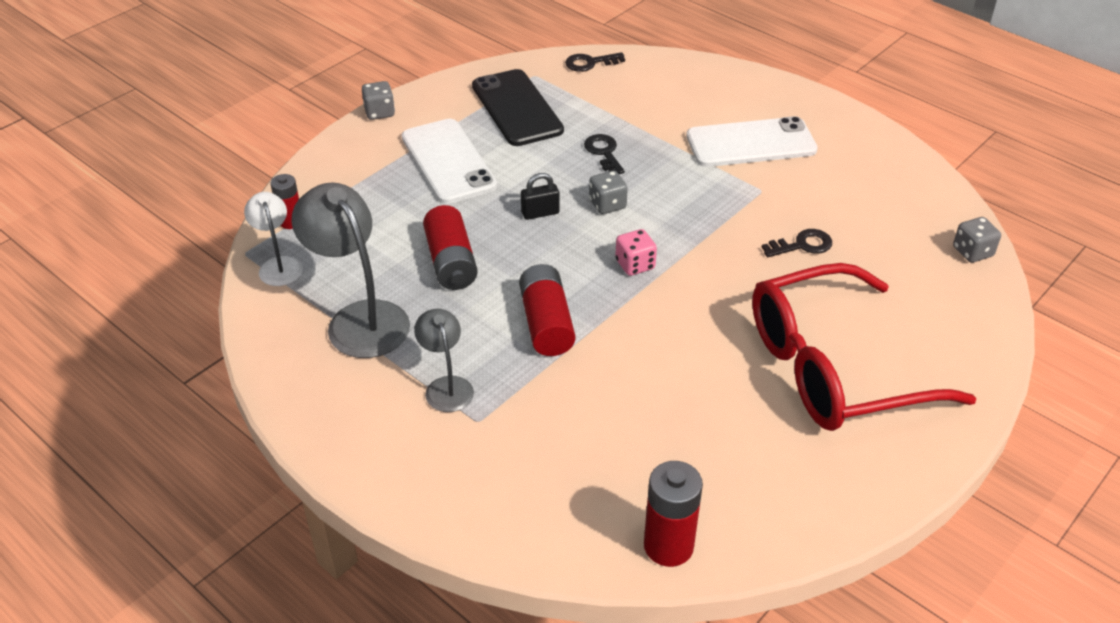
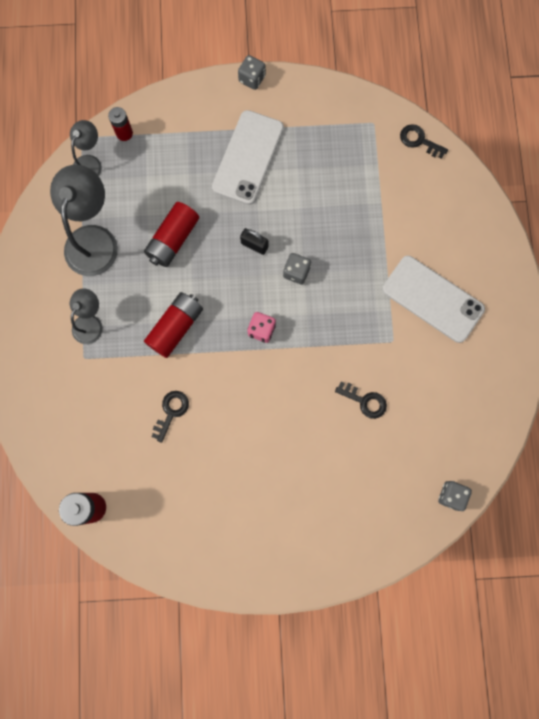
camera: 45 degrees right, 35 degrees up
(278, 265) = (90, 163): white lamp -> grey lamp
(516, 108) = (332, 144): black phone -> none
(604, 152) = (340, 228): black key -> black key (171, 412)
(834, 368) = (280, 492): red glasses -> none

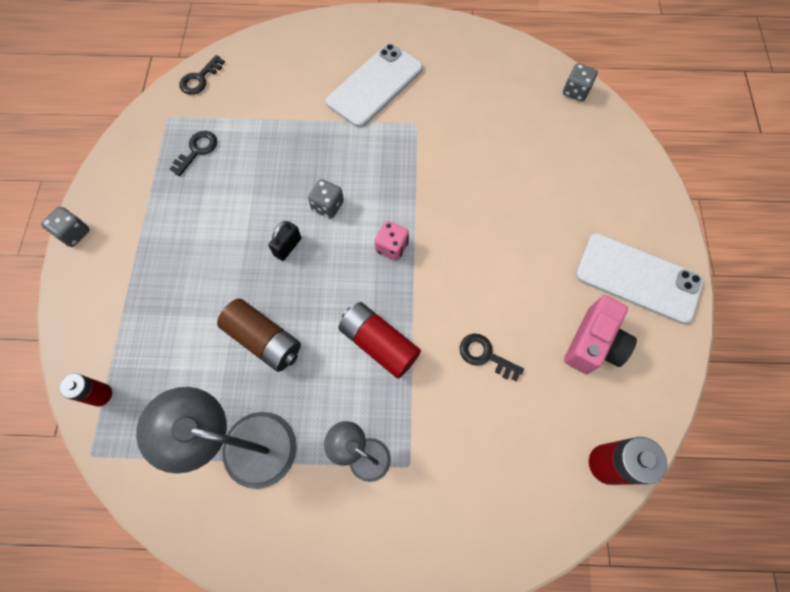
camera: 85 degrees left, 10 degrees down
(90, 163) = (131, 445): grey lamp -> none
(173, 240) = (264, 340): red battery -> brown battery
(187, 501) = (593, 343): none -> pink camera
(248, 157) = (176, 245): white phone -> white phone (638, 278)
(365, 401) = (479, 154): black key -> black key (197, 150)

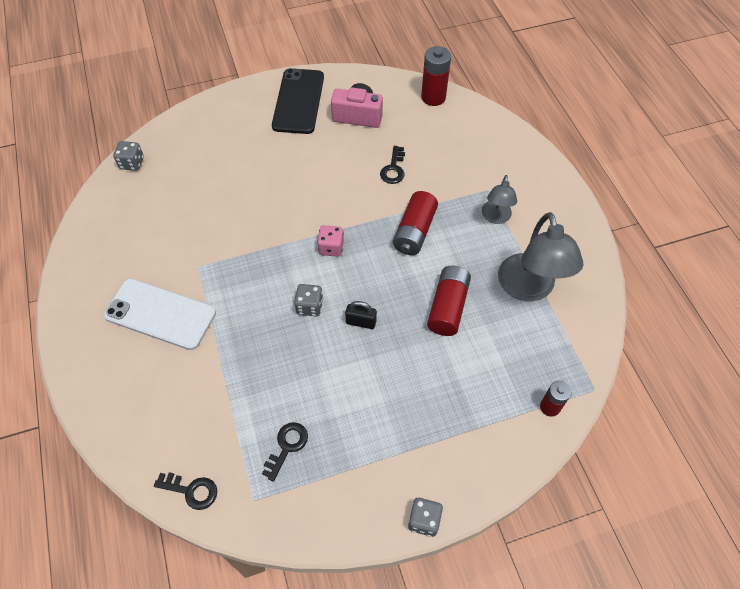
camera: 110 degrees left, 10 degrees down
(197, 150) = (287, 446): black key -> black key turned 105 degrees clockwise
(264, 340) = (448, 307): brown battery -> red battery
(638, 278) = (298, 101): white phone -> black phone

